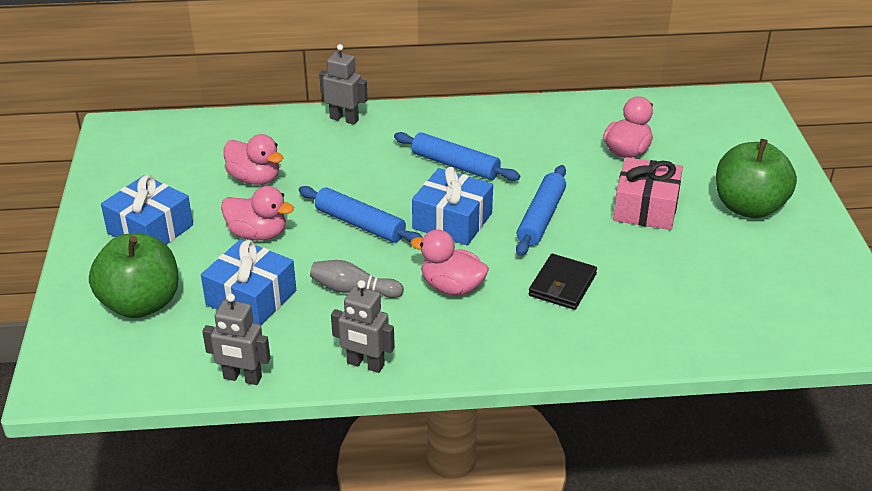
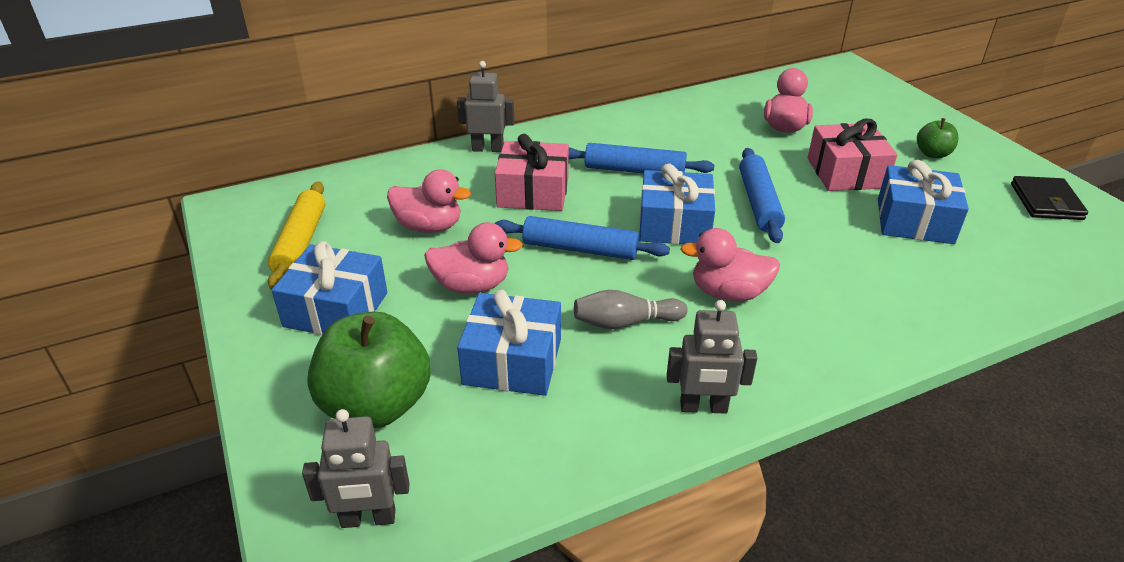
camera: 20 degrees left, 0 degrees up
(152, 171) = (300, 243): none -> yellow rolling pin
(242, 378) = (568, 468): grey robot -> grey robot (368, 519)
(356, 167) = (533, 192): none -> pink gift
(562, 285) = (836, 264): black wallet -> black wallet (1046, 202)
(668, 265) = (914, 221): none -> blue gift
(748, 207) = (932, 154): green apple -> green apple, size x0.49

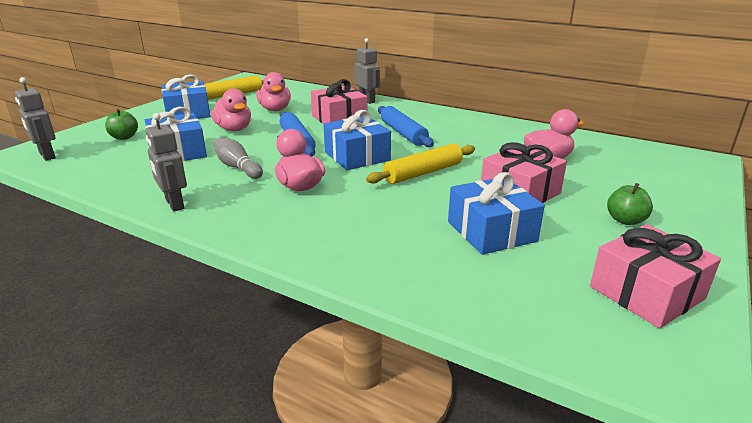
camera: 55 degrees right, 10 degrees down
(376, 405) = (124, 137): green apple -> green apple, size x0.49
(759, 203) = (423, 173): blue rolling pin -> yellow rolling pin
(1046, 202) = (646, 292): black wallet -> pink gift

